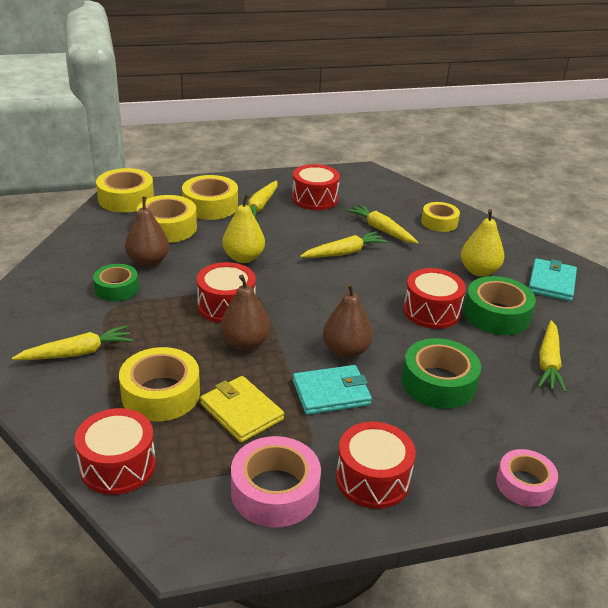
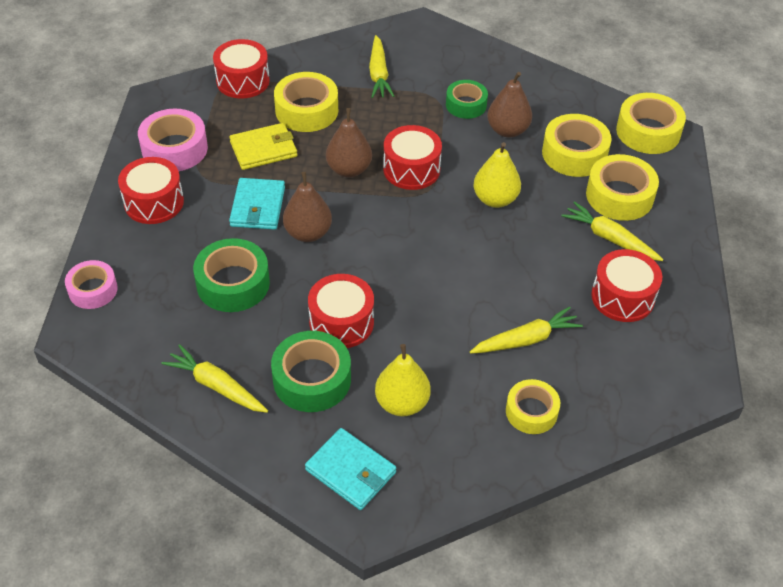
camera: 110 degrees right, 15 degrees up
(344, 253) = (481, 285): yellow carrot -> none

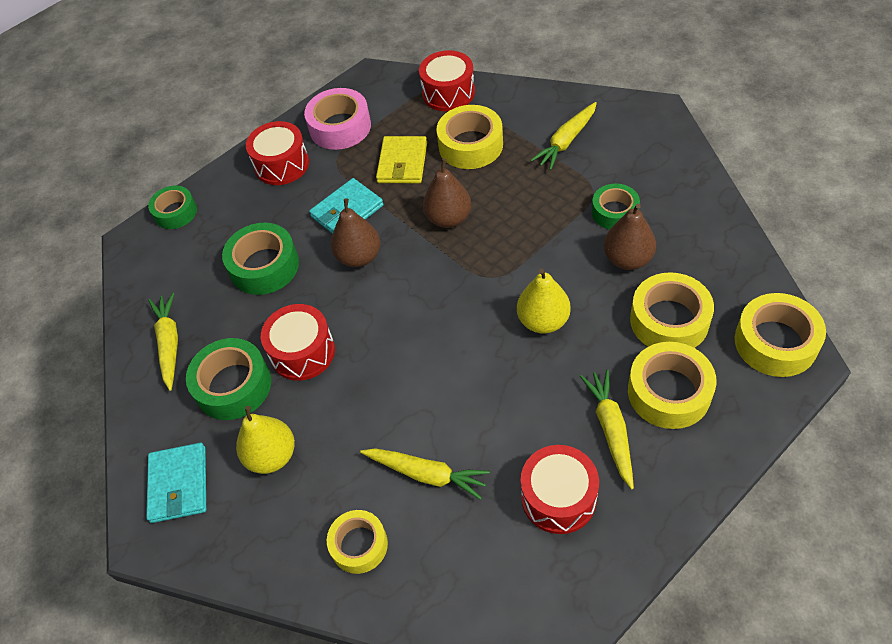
camera: 50 degrees right, 5 degrees up
(93, 290) = (175, 212): pink tape -> green tape
(264, 149) = (402, 163): yellow wallet -> yellow wallet turned 75 degrees clockwise
(411, 169) = (500, 248): red drum -> none

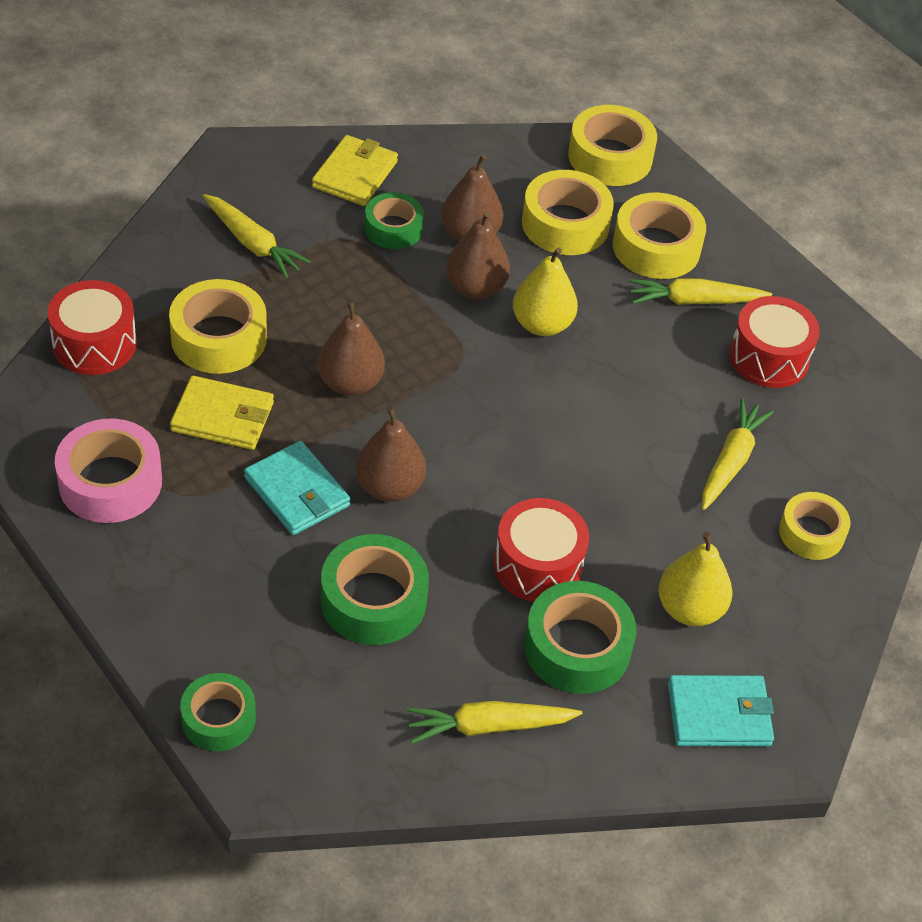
camera: 95 degrees left, 5 degrees down
(282, 164) = (165, 565): red drum -> none
(568, 272) = (475, 288): none -> brown pear
(665, 179) = (355, 174): none -> yellow wallet

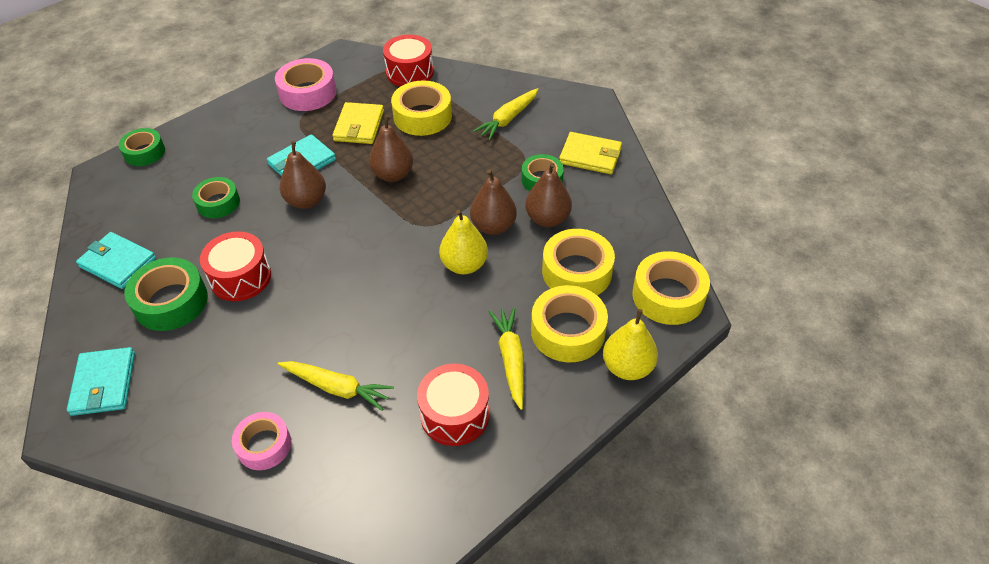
camera: 90 degrees right, 0 degrees up
(373, 600) = (218, 203): green tape -> green tape, size x0.66
(489, 726) = (118, 262): yellow carrot -> turquoise wallet
(689, 609) = (196, 364): yellow pear -> yellow pear (627, 367)
(811, 533) = (264, 445): yellow tape -> pink tape

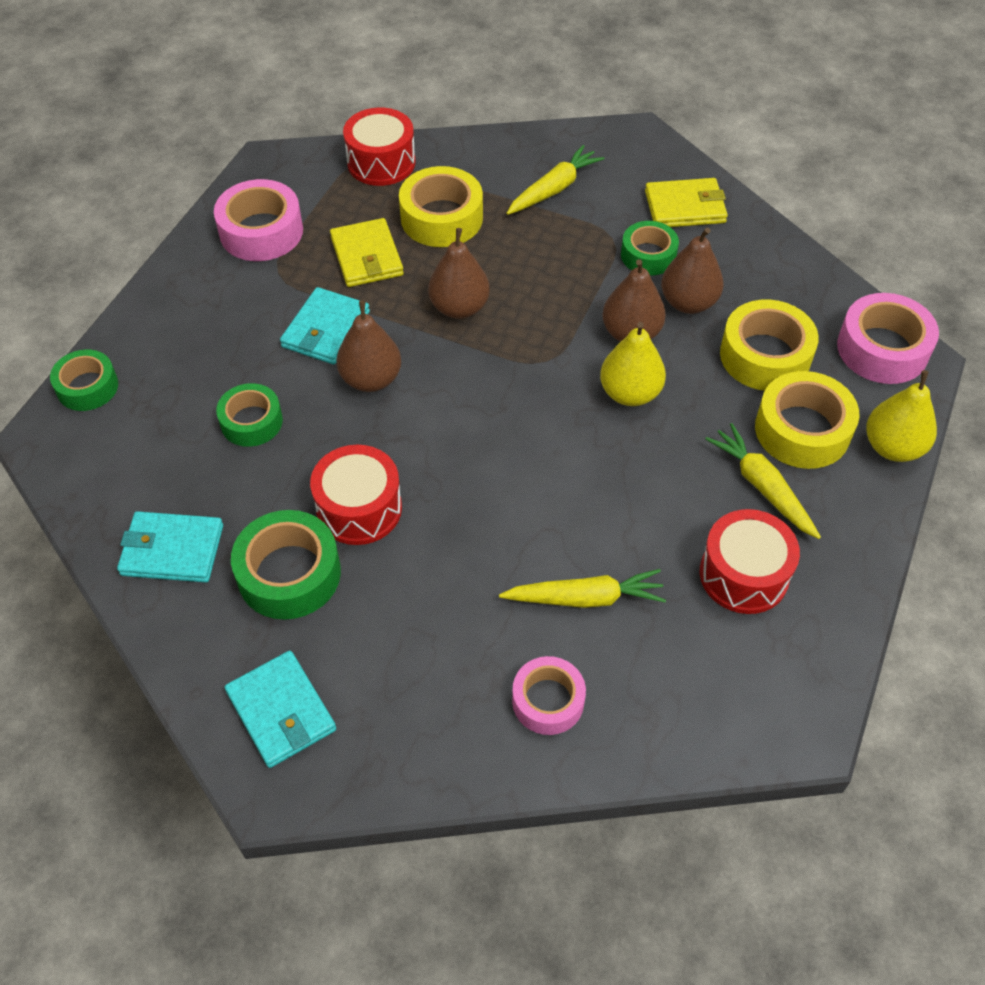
camera: 25 degrees left, 5 degrees up
(508, 119) = (553, 189): yellow carrot -> yellow carrot turned 150 degrees counterclockwise
(668, 296) = (882, 349): yellow tape -> pink tape

